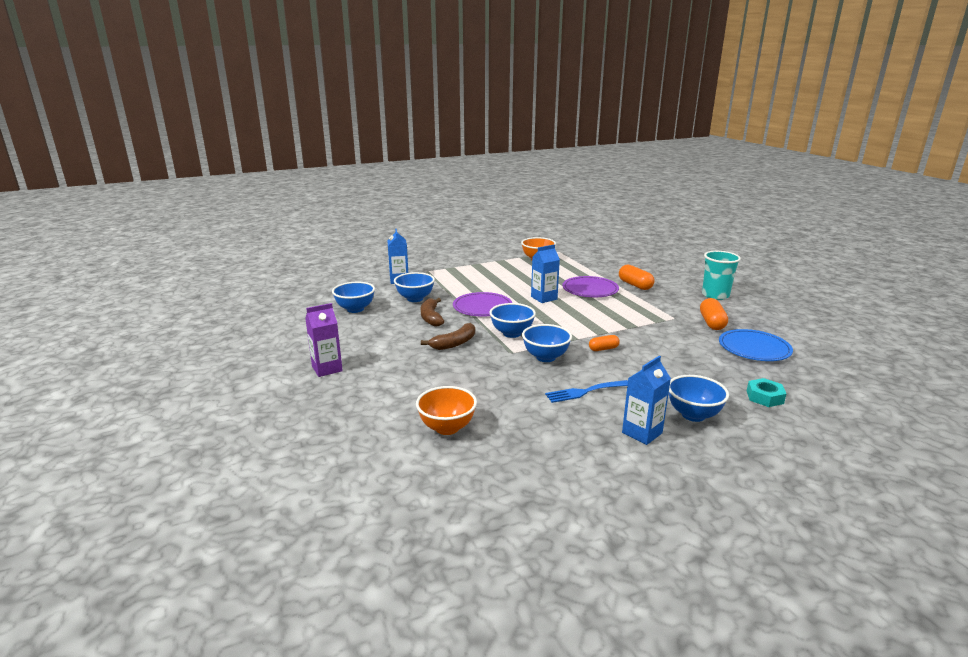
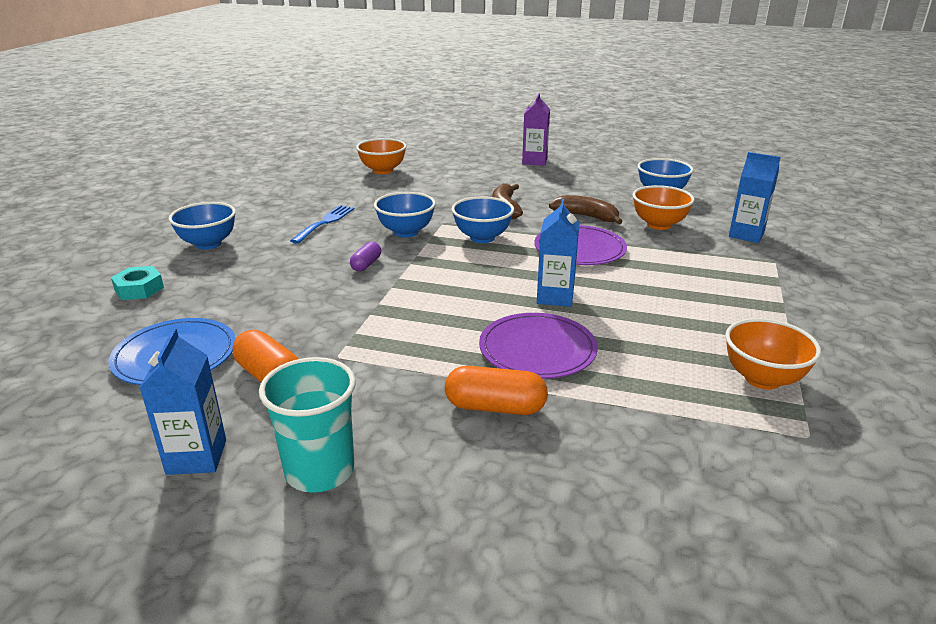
camera: 130 degrees right, 5 degrees up
(415, 299) = (659, 225): blue bowl -> orange bowl
(603, 349) = (366, 264): orange capsule -> purple capsule
(642, 433) = (242, 216): blue carton -> blue carton (196, 457)

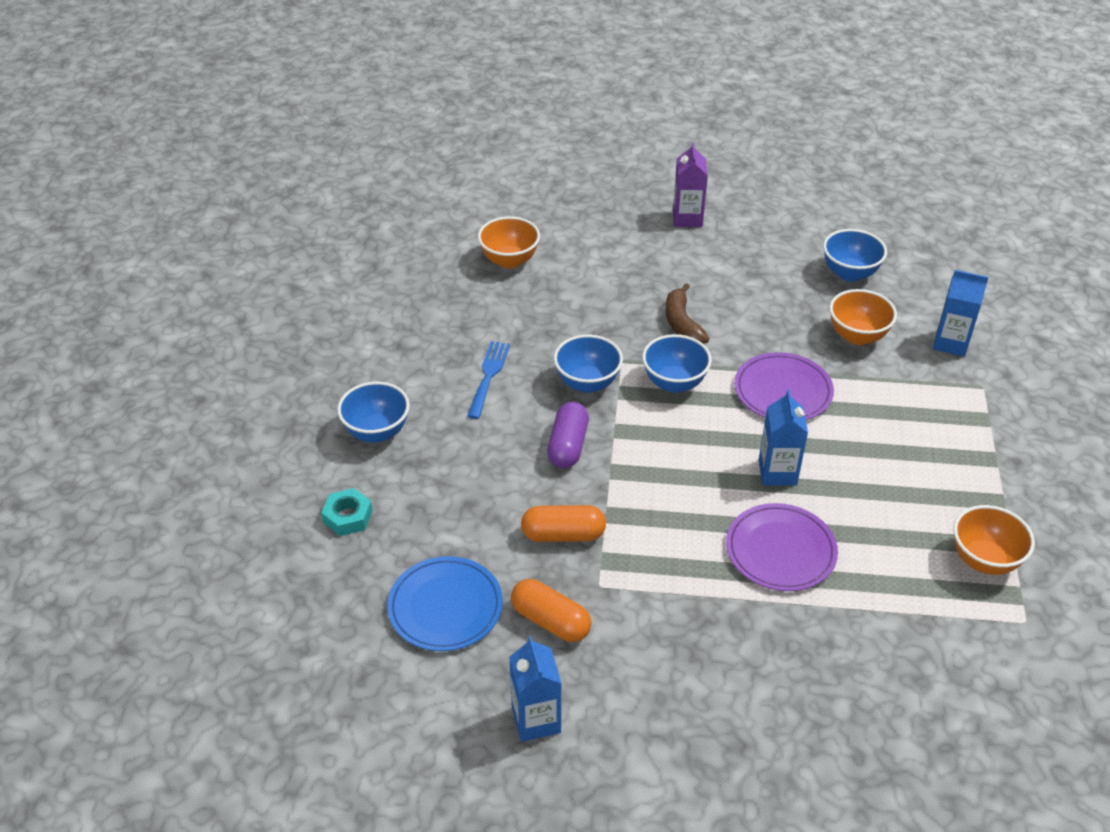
camera: 10 degrees left, 15 degrees up
(320, 470) = (645, 718): turquoise cup -> none
(366, 264) = (568, 446): purple capsule -> purple capsule, size x1.63
(495, 407) = (764, 627): orange capsule -> orange capsule (563, 534)
(586, 217) = (776, 329): brown banana -> none

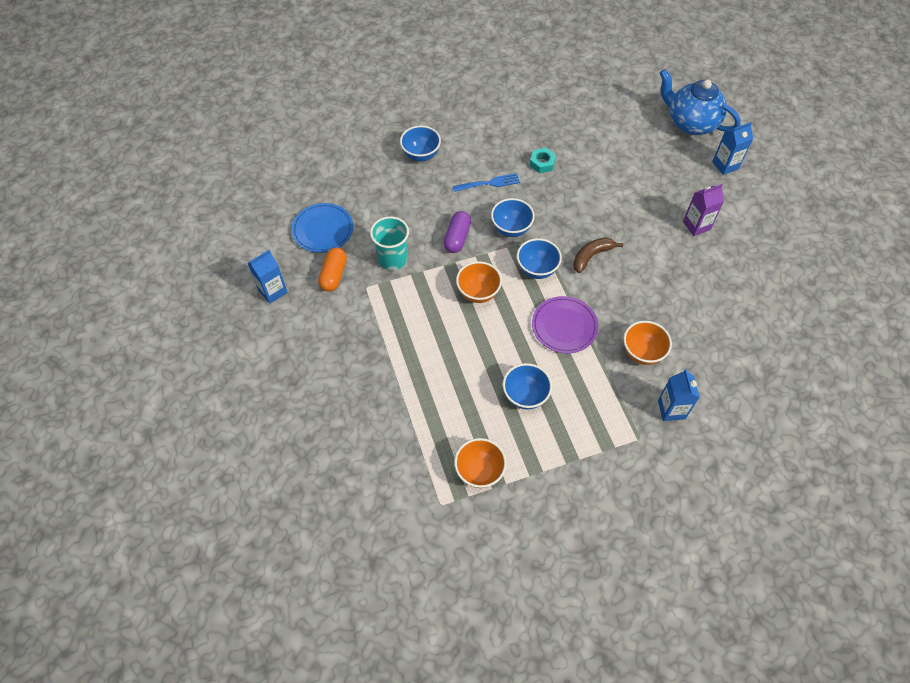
camera: 65 degrees right, 15 degrees up
(348, 517) = (359, 169): turquoise nut -> turquoise nut (542, 163)
(509, 260) = (591, 154): orange bowl -> orange bowl (478, 293)
(521, 160) = (691, 123): none -> blue teapot
(563, 534) = (392, 259): orange capsule -> turquoise cup
(568, 446) = (457, 238): purple capsule -> purple capsule turned 60 degrees counterclockwise
(777, 472) = (492, 343): blue carton -> blue carton (725, 165)
(780, 550) = (433, 362): purple plate -> none
(849, 273) = (704, 331): blue bowl -> blue bowl (525, 396)

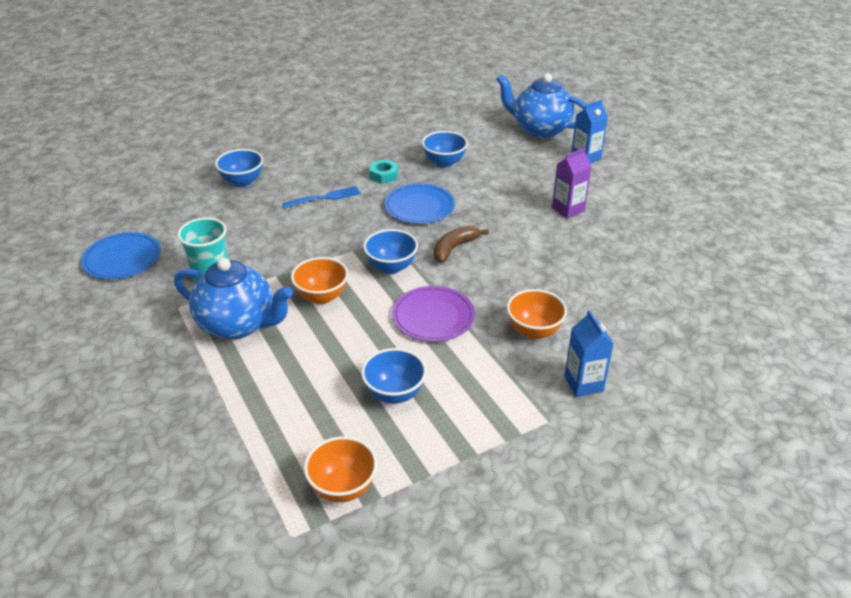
camera: 10 degrees left, 20 degrees down
(273, 291) = (53, 325): blue carton -> none
(334, 275) = (136, 300): orange capsule -> none
(411, 311) = (238, 325): none -> blue teapot
(457, 238) = (291, 249): purple capsule -> none
(511, 229) = (355, 234): blue bowl -> blue bowl (444, 162)
(568, 205) = (419, 206): none -> blue plate

